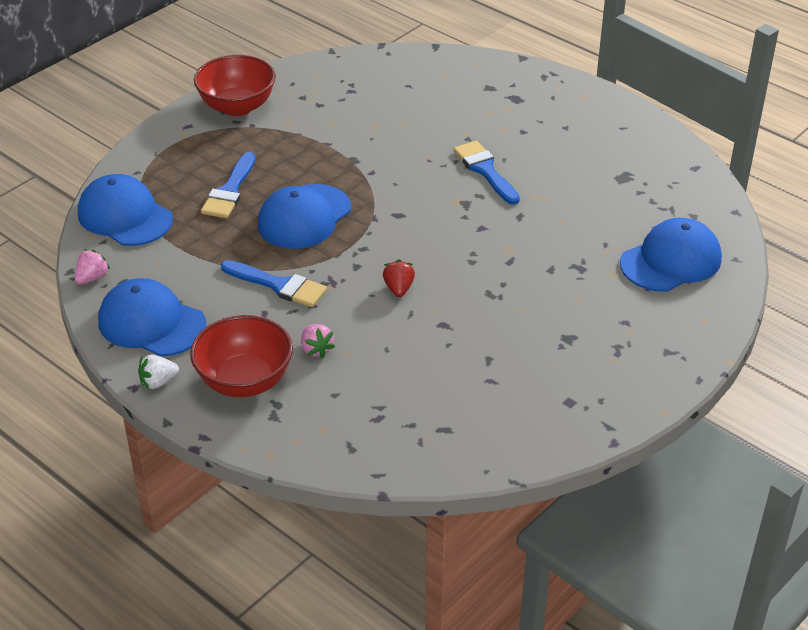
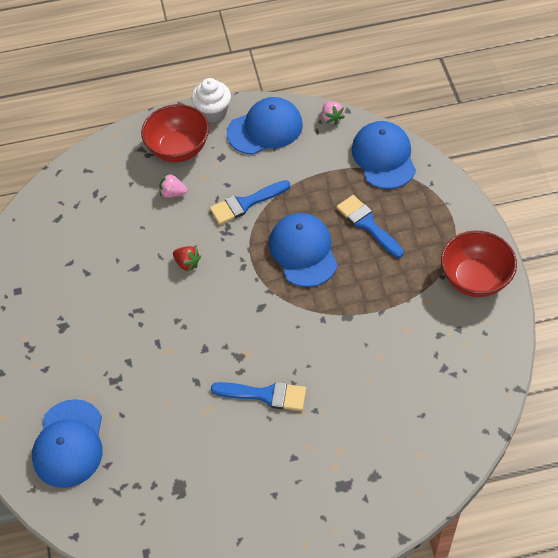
camera: 130 degrees right, 15 degrees up
(125, 216) = (383, 157): blue cap -> blue cap turned 90 degrees counterclockwise
(158, 382) = (213, 112): white strawberry -> white cupcake

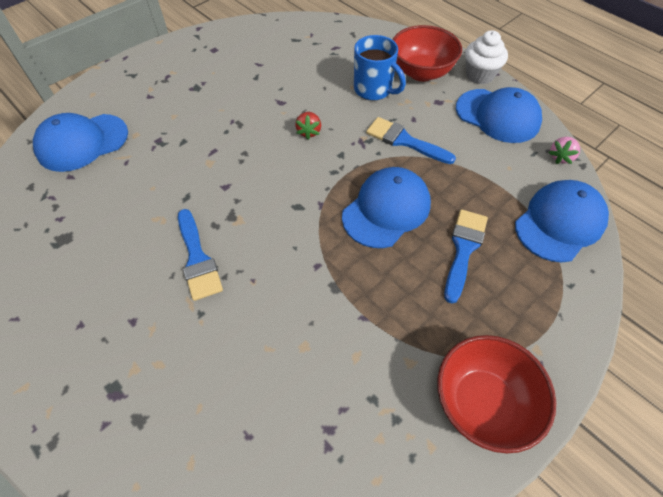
camera: 55 degrees right, 0 degrees up
(173, 193) = (374, 90): pink strawberry -> blue mug

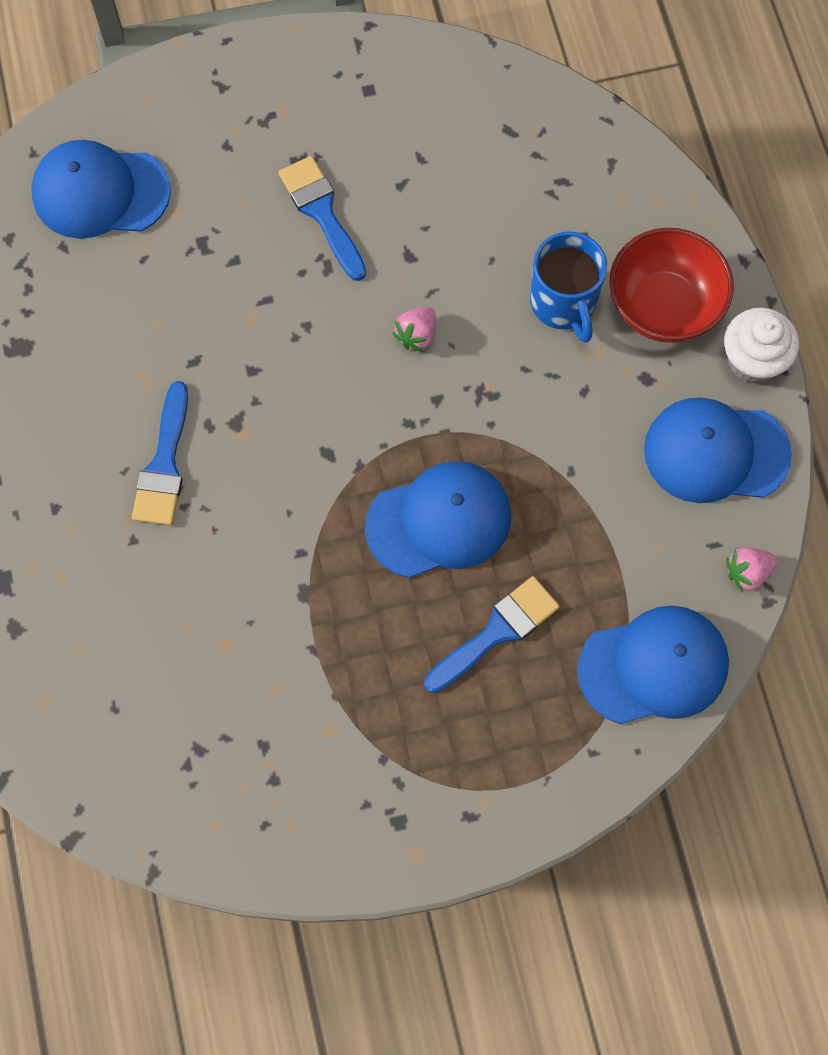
camera: 30 degrees right, 15 degrees up
(309, 132) = (416, 335): red strawberry -> pink strawberry
(404, 141) = (542, 423): blue brush -> blue brush (322, 213)
(482, 403) = (376, 817): red bowl -> none
(497, 116) = (716, 452): blue cap -> blue cap turned 120 degrees clockwise

